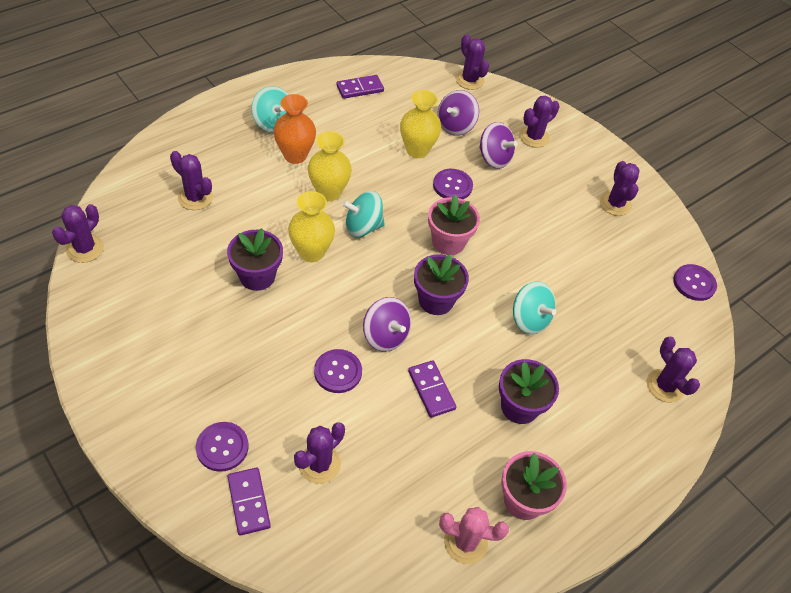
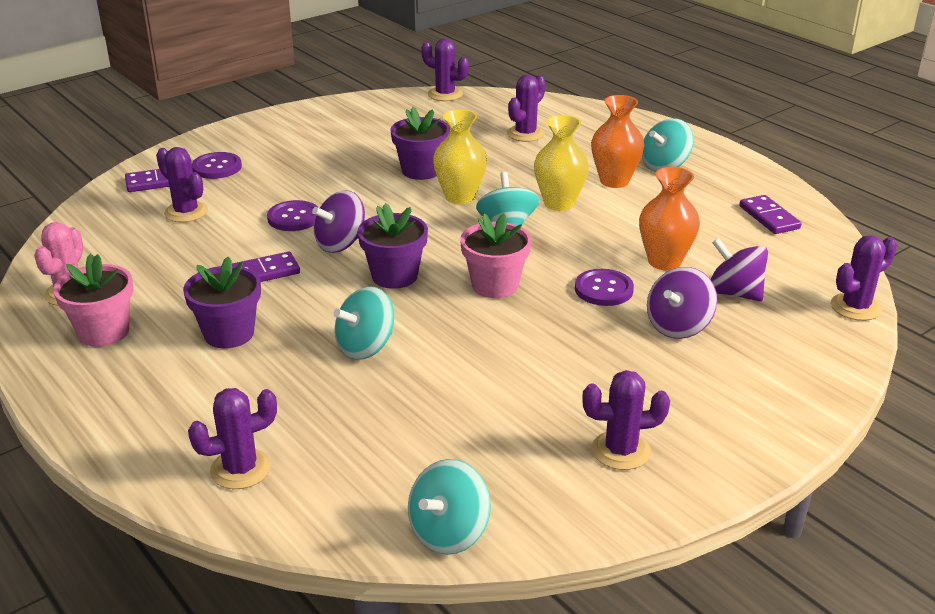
camera: 95 degrees right, 20 degrees down
(417, 150) = (664, 261): yellow vase -> orange vase
(534, 137) = (750, 368): purple cactus -> none
(694, 283) = (449, 533): purple button -> turquoise spinning top

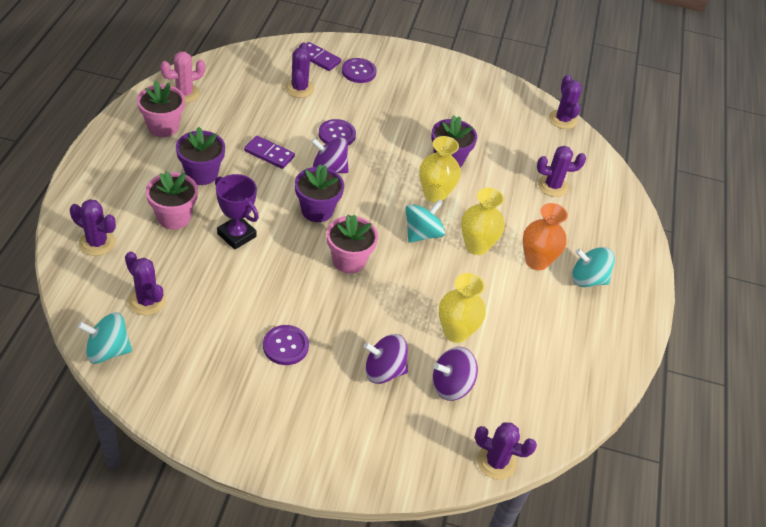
camera: 45 degrees right, 15 degrees up
(275, 384) = (174, 217): none -> pink flower pot
(365, 347) = (236, 235): turquoise spinning top -> purple trophy
(603, 289) = (392, 315): purple button -> purple button (285, 346)
(621, 451) = (231, 395): purple cactus -> purple cactus (147, 301)
(664, 261) = (456, 332): orange vase -> yellow vase
(734, 293) = (451, 385): purple spinning top -> purple spinning top turned 105 degrees counterclockwise
(769, 217) = (573, 368): purple domino -> none

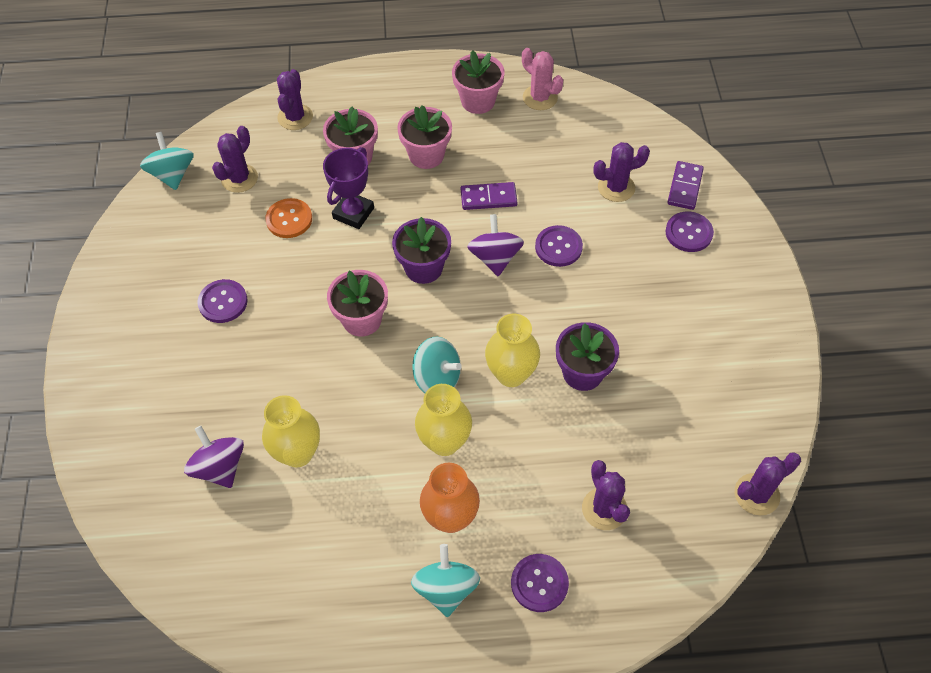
camera: 80 degrees right, 10 degrees up
(201, 174) = (426, 155): purple flower pot -> pink flower pot
(218, 278) = (289, 219): none -> orange button
(269, 154) = (488, 198): purple domino -> purple domino turned 75 degrees clockwise
(384, 371) = (219, 397): purple spinning top -> none
(496, 462) = (129, 538): purple cactus -> none
(595, 233) = (539, 583): none -> purple button

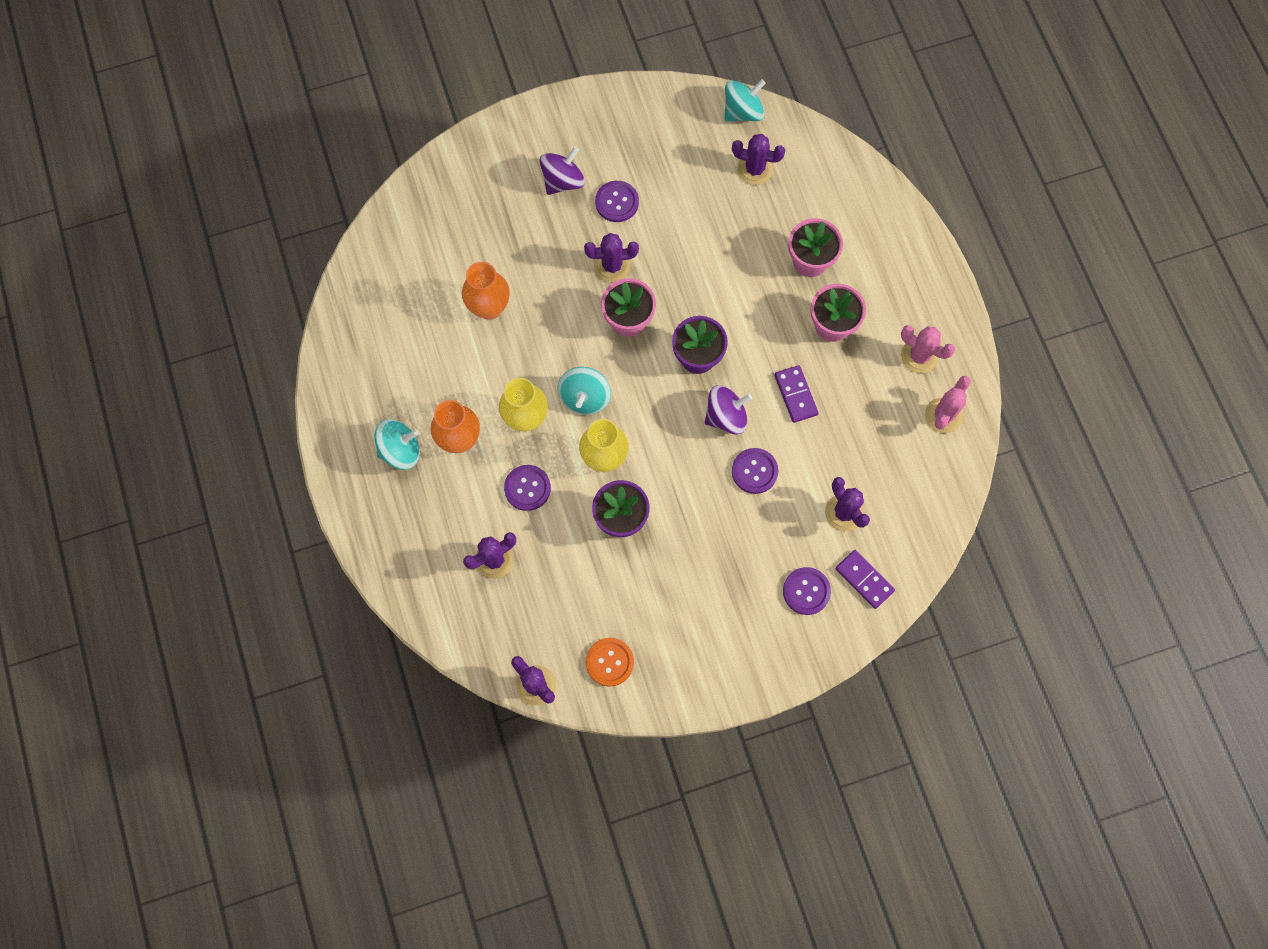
camera: 75 degrees right, 15 degrees up
(220, 467) = (463, 254): purple spinning top -> purple spinning top (563, 181)
(289, 219) = (720, 226): orange button -> orange button (609, 662)
(295, 117) = (844, 193): purple cactus -> purple cactus (612, 266)
(298, 453) = (489, 307): yellow vase -> orange vase
(353, 213) = (743, 279): purple trophy -> none
(478, 101) = (919, 356): pink flower pot -> pink cactus
(539, 583) = (419, 520): purple button -> purple button (527, 488)
(684, 187) = (864, 579): purple domino -> purple domino turned 45 degrees clockwise

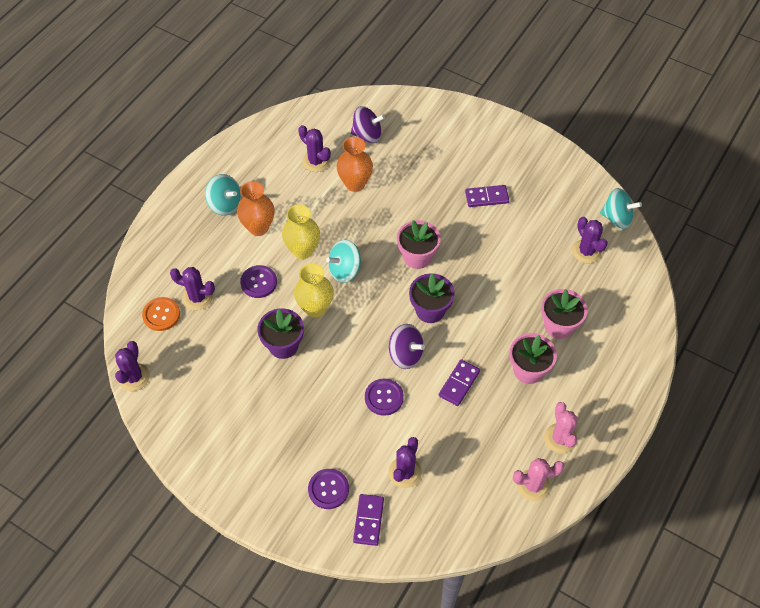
camera: 50 degrees right, 15 degrees down
(563, 181) = (471, 162): purple spinning top -> purple spinning top (367, 135)
(609, 662) = (182, 407): orange button -> orange button (161, 315)
(612, 266) = (443, 224): purple cactus -> purple cactus (316, 161)
(617, 202) = (486, 197): purple button -> purple domino

